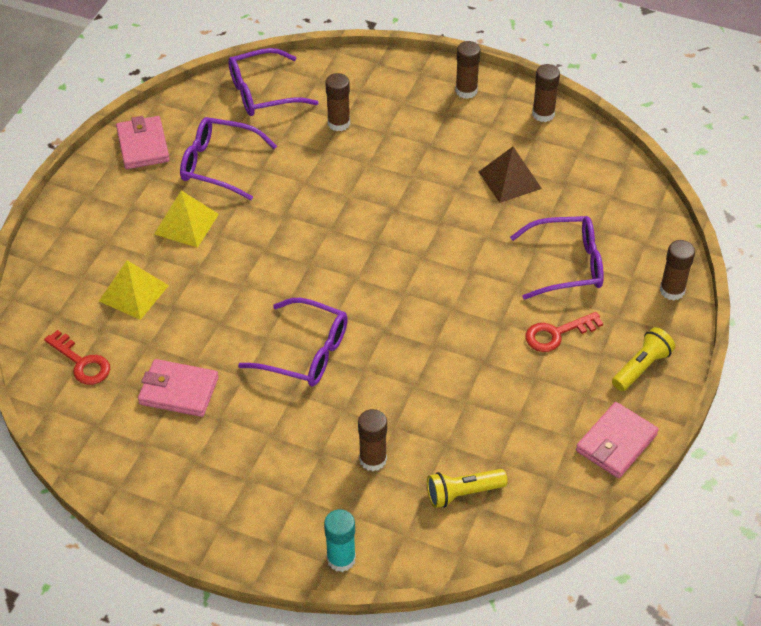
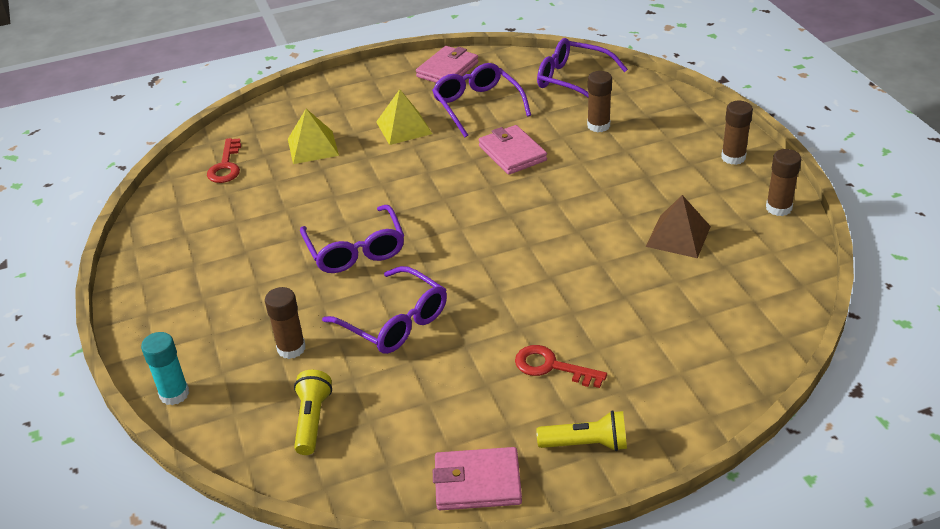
camera: 50 degrees right, 10 degrees down
(178, 391) = (249, 218): pink wallet -> pink wallet (512, 153)
(463, 493) = (312, 420): yellow flashlight -> yellow flashlight turned 60 degrees clockwise
(567, 265) = (636, 324): purple glasses -> purple glasses (395, 322)
(672, 290) = (704, 407): brown glue stick -> none

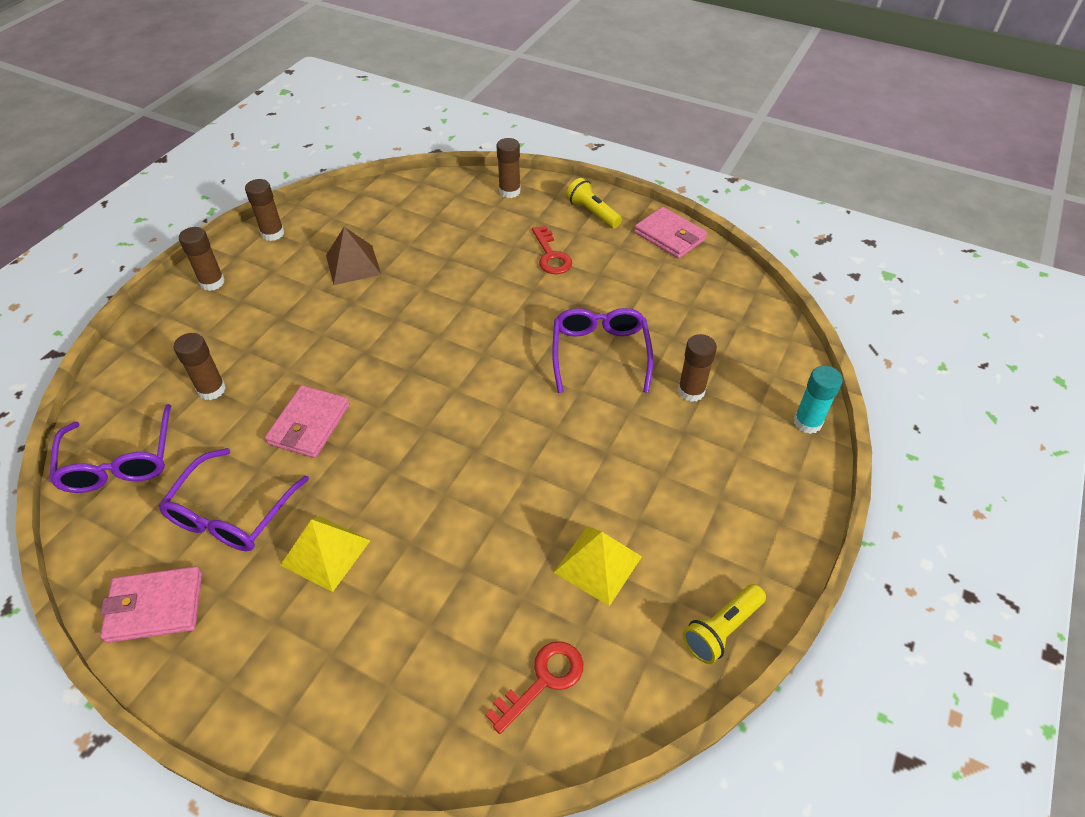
camera: 135 degrees left, 10 degrees up
(312, 420) = (726, 331): yellow flashlight -> yellow flashlight (722, 629)
(313, 147) = (432, 616): yellow pyramid -> yellow pyramid (598, 564)
(355, 250) = (552, 438): purple glasses -> none
(697, 399) = (509, 191): none -> brown glue stick

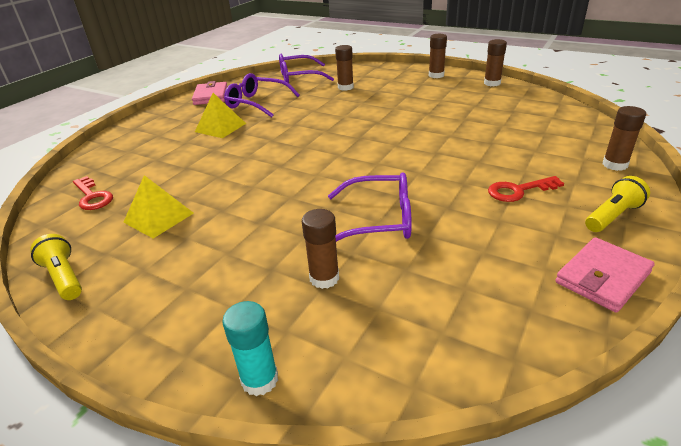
camera: 95 degrees right, 15 degrees down
(309, 424) = (314, 113): pink wallet -> none
(353, 264) = (468, 109): brown pyramid -> none

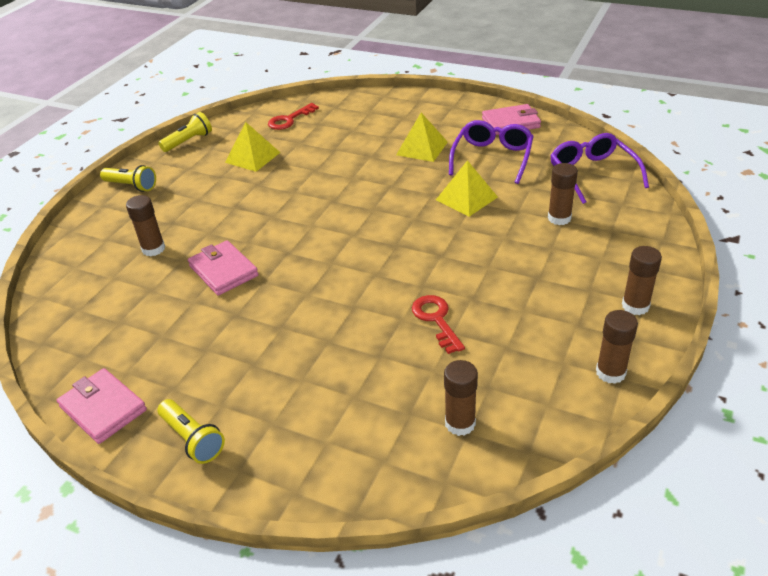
camera: 85 degrees right, 5 degrees up
(150, 325) = (131, 186): none -> yellow flashlight
(260, 379) = (71, 236): turquoise glue stick -> none
(307, 112) = (466, 198): none -> yellow pyramid
(379, 220) = (223, 271): purple glasses -> pink wallet
(518, 191) = (257, 368): red key -> red key (436, 319)
(615, 165) = (307, 471): brown glue stick -> brown glue stick (460, 423)

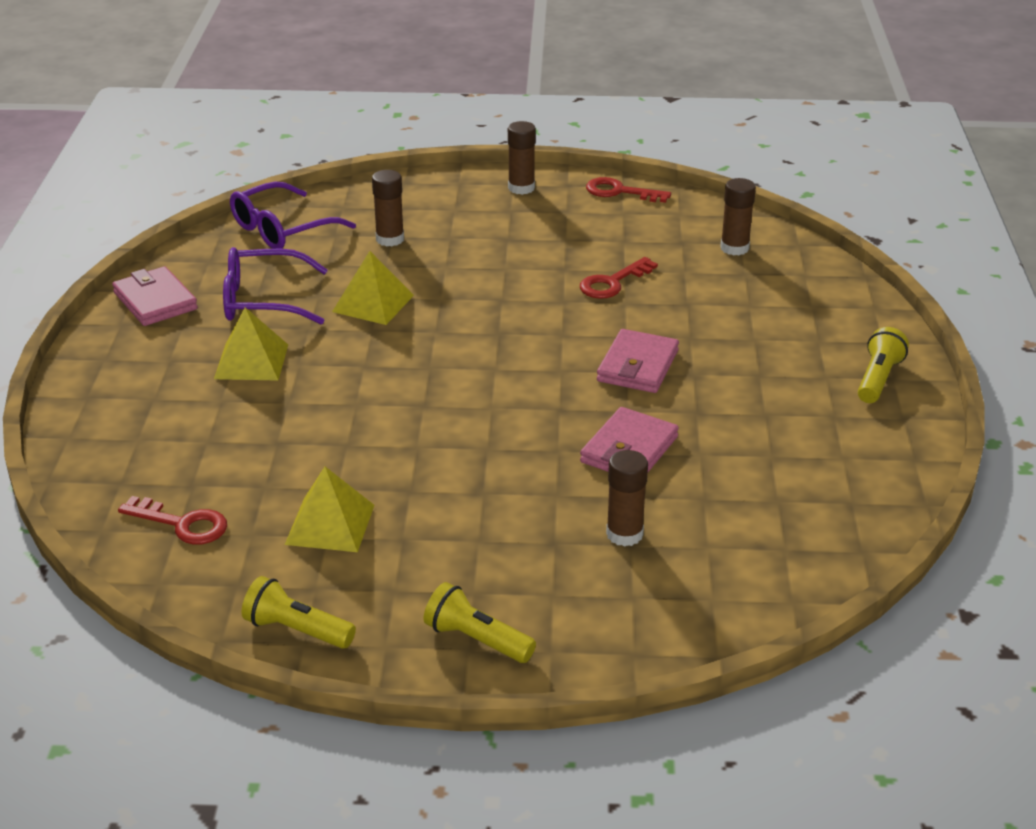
camera: 115 degrees left, 5 degrees down
(103, 408) = (899, 452): pink wallet -> pink wallet (637, 366)
(131, 186) = (477, 640): yellow flashlight -> yellow flashlight turned 60 degrees counterclockwise
(610, 372) = (620, 192): brown glue stick -> red key

